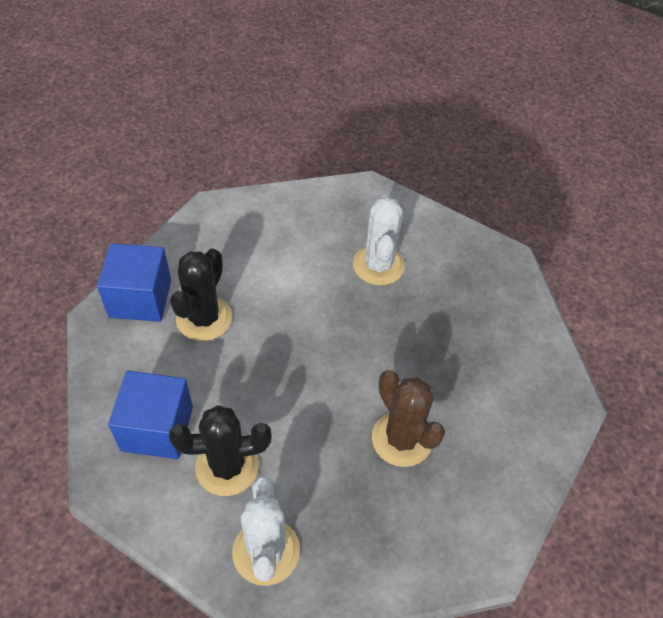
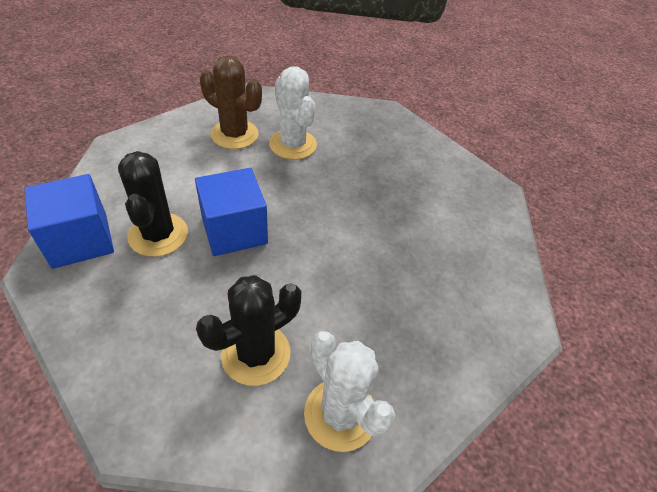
camera: 30 degrees left, 5 degrees down
(157, 428) = (162, 350): blue cube -> blue cube (234, 230)
(401, 439) = (396, 264): brown cactus -> brown cactus (234, 134)

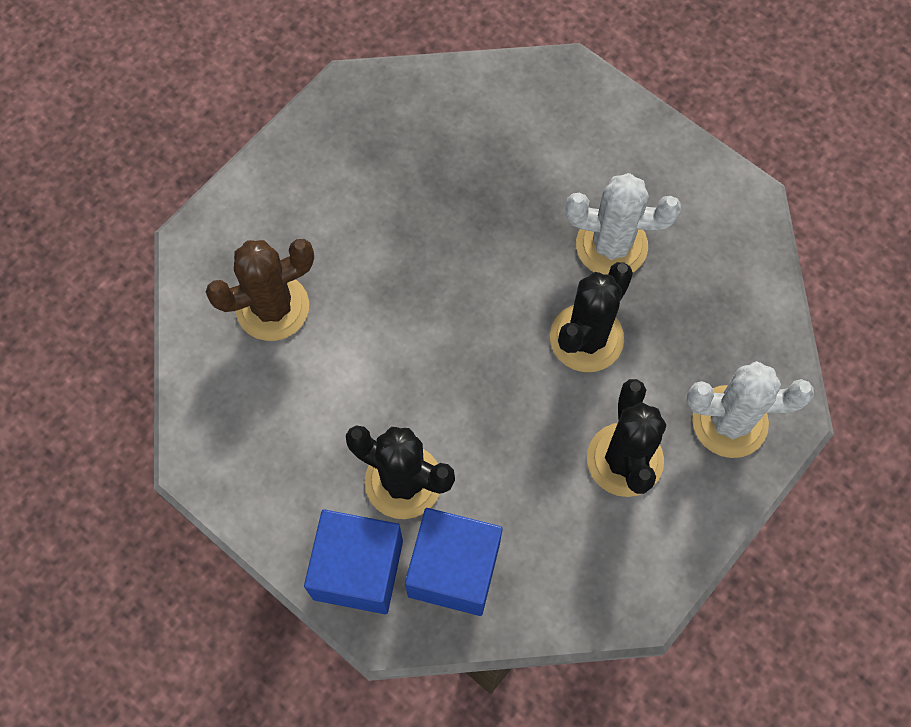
camera: 50 degrees left, 20 degrees up
(234, 230) = (448, 396): blue cube -> blue cube (454, 569)
(293, 144) = (340, 248): white cactus -> white cactus (611, 245)
(333, 283) = (586, 338): none -> black cactus

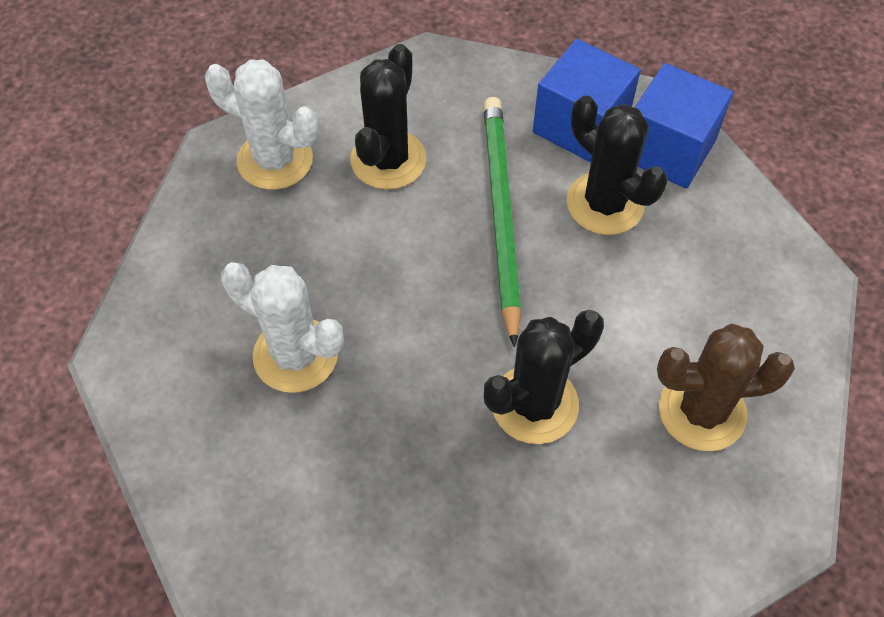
camera: 160 degrees left, 10 degrees down
(496, 434) = (500, 215): none -> green pencil
(586, 338) = (371, 272): black cactus -> black cactus (534, 404)

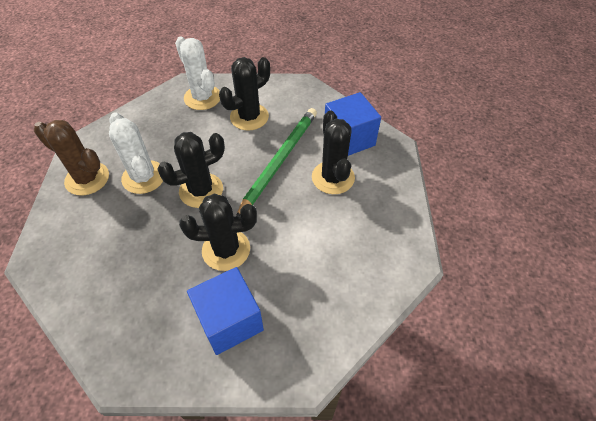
camera: 30 degrees right, 5 degrees down
(414, 329) = (201, 190): none -> black cactus
(668, 149) = (384, 167): blue cube -> blue cube (229, 321)
(702, 411) = (304, 296): brown cactus -> brown cactus (87, 179)

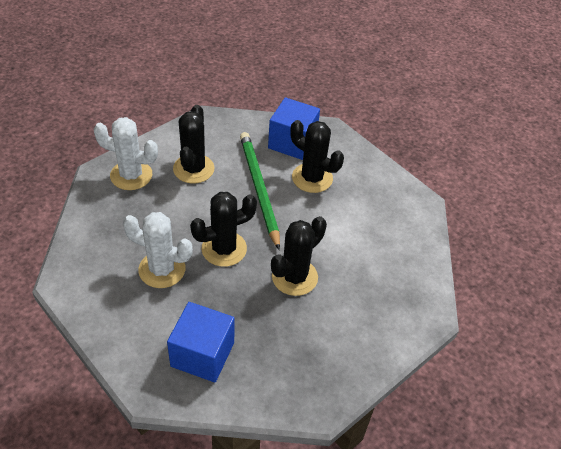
camera: 45 degrees left, 5 degrees down
(87, 179) = (111, 303): brown cactus -> none
(201, 190) = (224, 249): black cactus -> black cactus turned 45 degrees clockwise
(229, 321) = (351, 319): blue cube -> blue cube (202, 354)

